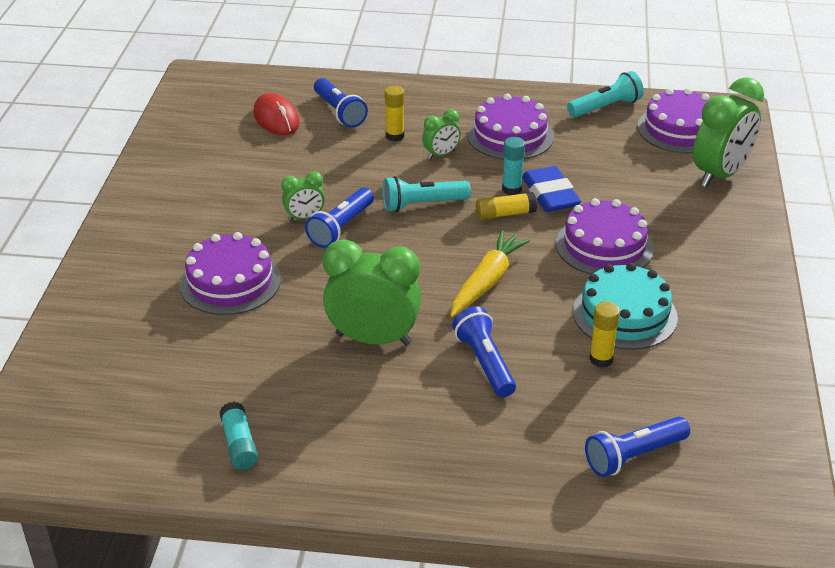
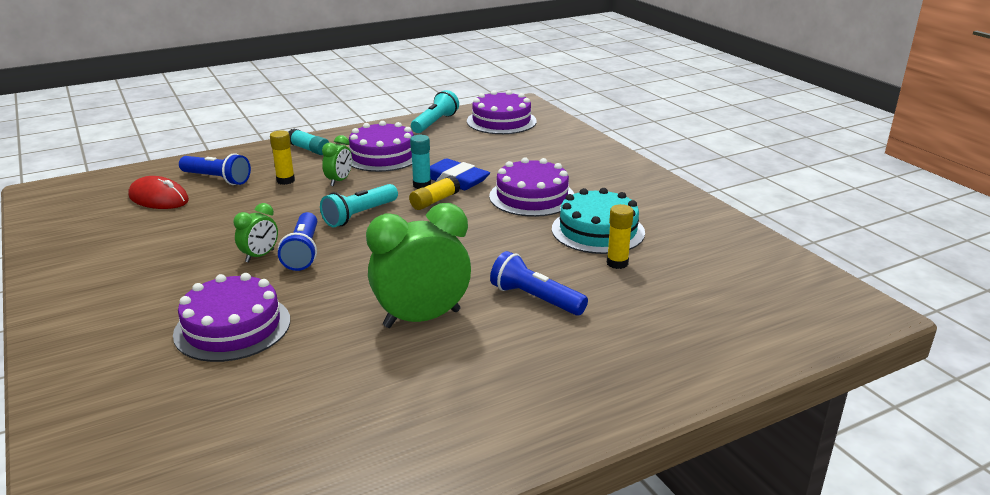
camera: 35 degrees left, 10 degrees down
(239, 444) = (384, 457): turquoise glue stick -> turquoise glue stick (309, 149)
(487, 281) = (472, 246): yellow carrot -> none
(634, 456) = (719, 314): blue flashlight -> none
(720, 175) = (558, 137): green clock -> none

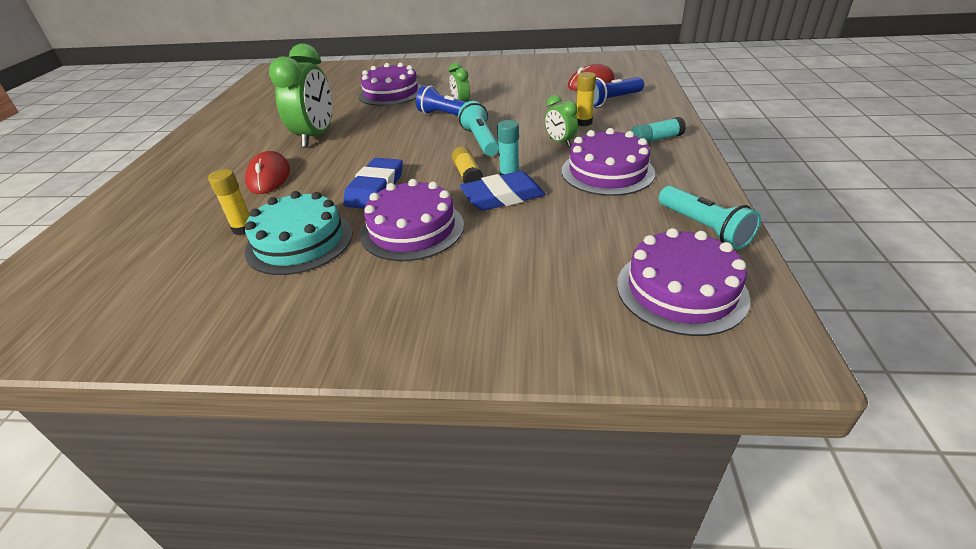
camera: 125 degrees right, 10 degrees up
(495, 232) = (375, 188): none -> blue eraser
(535, 299) = (269, 177): blue flashlight -> red mouse

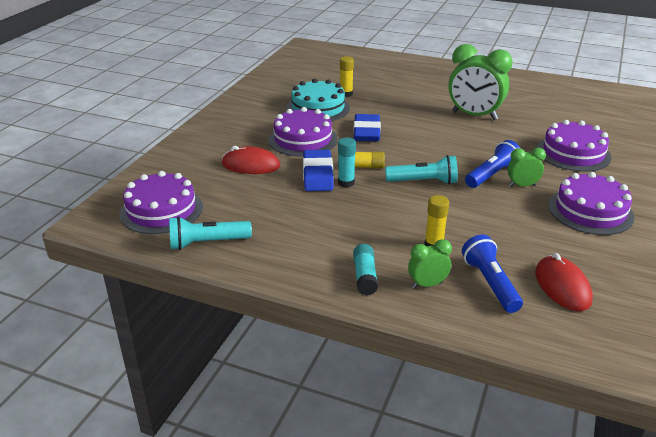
camera: 105 degrees right, 5 degrees down
(269, 177) = (411, 100): red mouse -> red mouse (251, 165)
(375, 188) = (367, 132): blue eraser -> blue eraser turned 60 degrees clockwise
(560, 142) = (394, 220): green clock -> green clock (427, 284)
(607, 172) = (321, 228): purple cake -> purple cake (590, 211)

